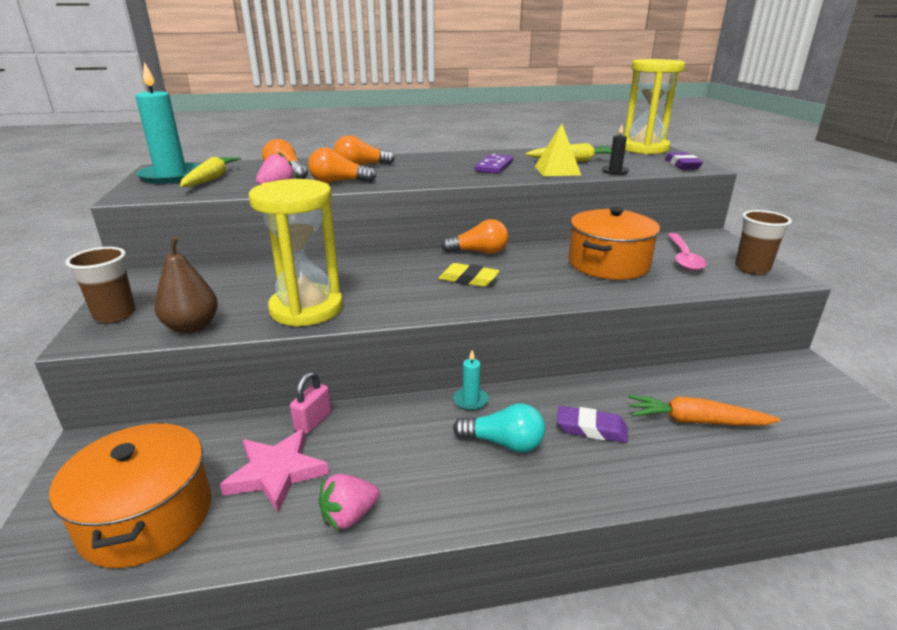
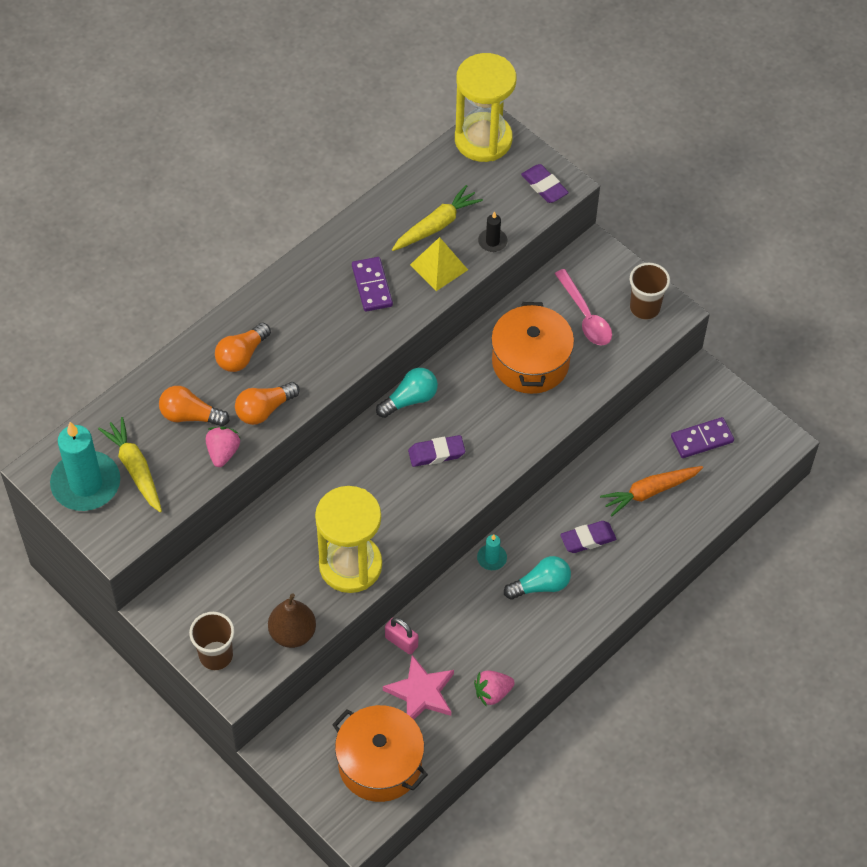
camera: 35 degrees left, 30 degrees up
(313, 421) = (401, 642): pink padlock -> pink padlock turned 45 degrees counterclockwise
(349, 516) = (492, 693): pink strawberry -> pink strawberry turned 45 degrees clockwise
(468, 279) = (436, 453): yellow eraser -> purple eraser
(479, 252) = (410, 399): orange light bulb -> turquoise light bulb
(786, 405) = (702, 439): none -> purple domino

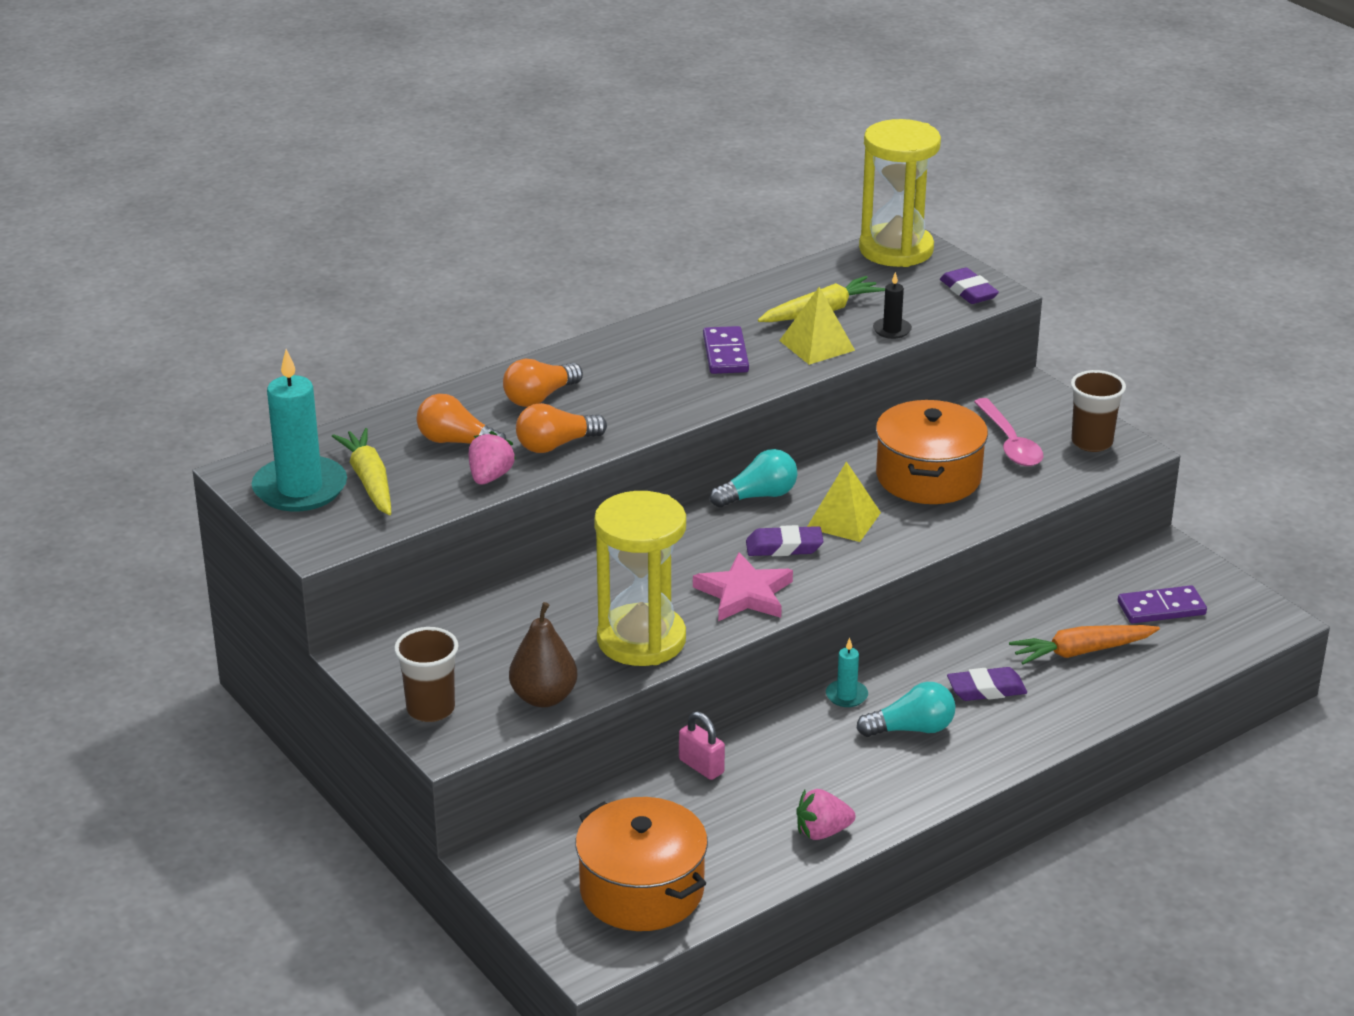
camera: 10 degrees right, 25 degrees down
(421, 692) = (718, 821): pink star -> pink star (744, 594)
(475, 418) = (843, 520): none -> yellow pyramid

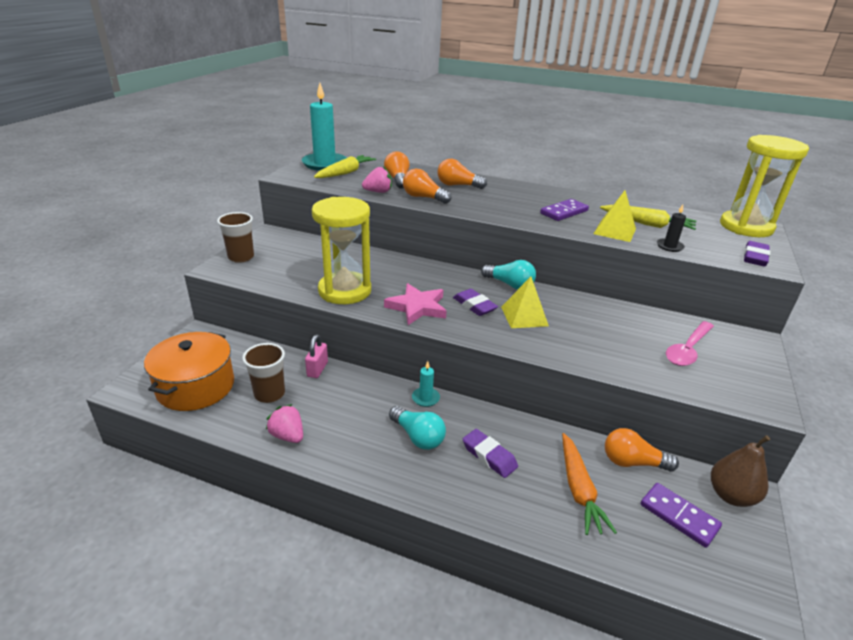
camera: 55 degrees right, 0 degrees up
(544, 697) = (272, 280): brown pear -> brown pear (731, 495)
(928, 477) = (606, 331): orange pot -> none
(1075, 596) = (632, 462): none -> orange light bulb
(1081, 652) = (579, 489): orange carrot -> orange carrot turned 135 degrees counterclockwise
(1092, 442) = (745, 384): brown cup -> brown cup (269, 394)

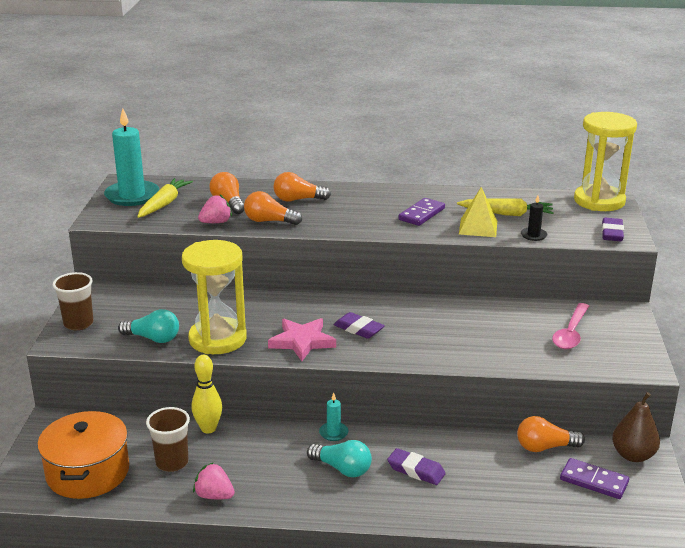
camera: 15 degrees left, 5 degrees down
(317, 369) = (208, 428): pink padlock -> yellow bowling pin
(510, 284) = (384, 300): turquoise light bulb -> turquoise light bulb (153, 338)
(524, 316) = (411, 330): yellow pyramid -> none
(579, 489) = (505, 479): orange carrot -> none

